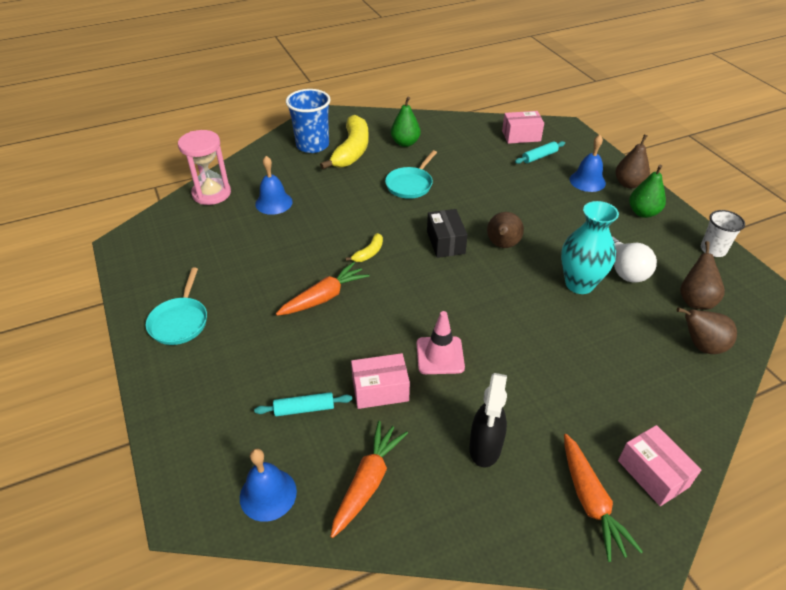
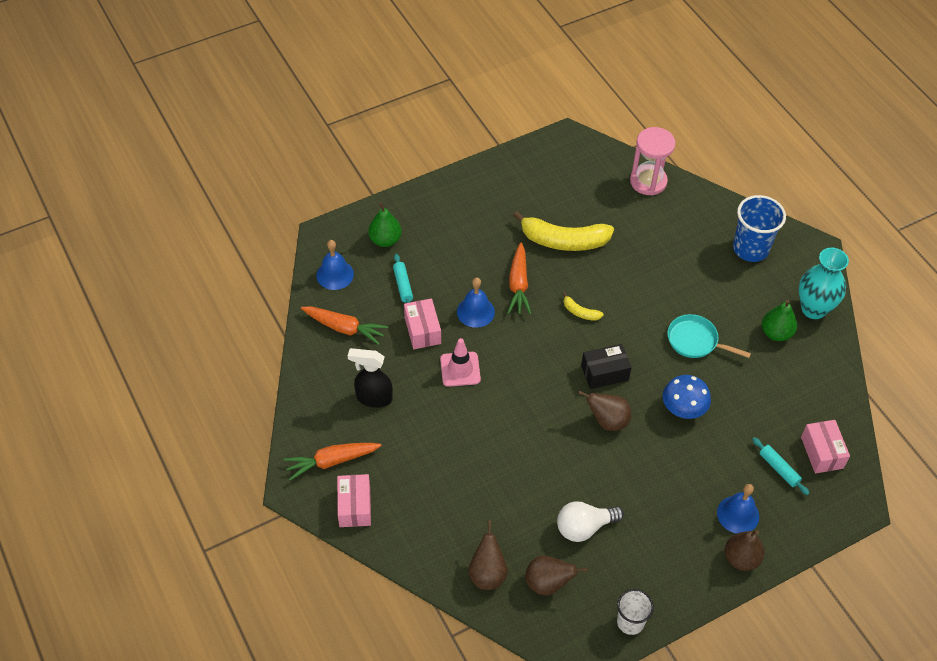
camera: 85 degrees right, 10 degrees up
(180, 321) = (481, 196): turquoise pan -> none
(273, 203) = (642, 231): blue bell -> blue bell (475, 311)
(324, 297) = (518, 284): orange carrot -> orange carrot turned 45 degrees clockwise
(352, 151) = (748, 284): yellow banana -> yellow banana (563, 241)
(484, 198) = (683, 408): none -> blue mushroom
(579, 284) = (559, 483): turquoise vase -> turquoise vase (813, 309)
(643, 212) = (686, 563): green pear -> green pear (385, 240)
(653, 473) = (355, 506): pink box -> pink box turned 60 degrees counterclockwise

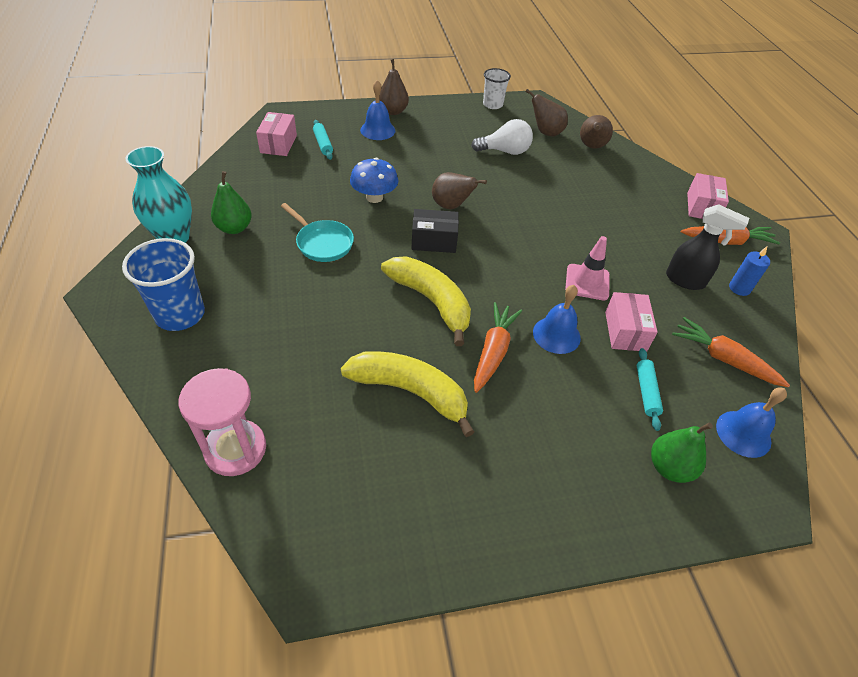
camera: 165 degrees left, 5 degrees down
(325, 404) = (739, 288): none -> blue candle
(580, 312) = (431, 301): yellow banana -> yellow banana, size x2.22

